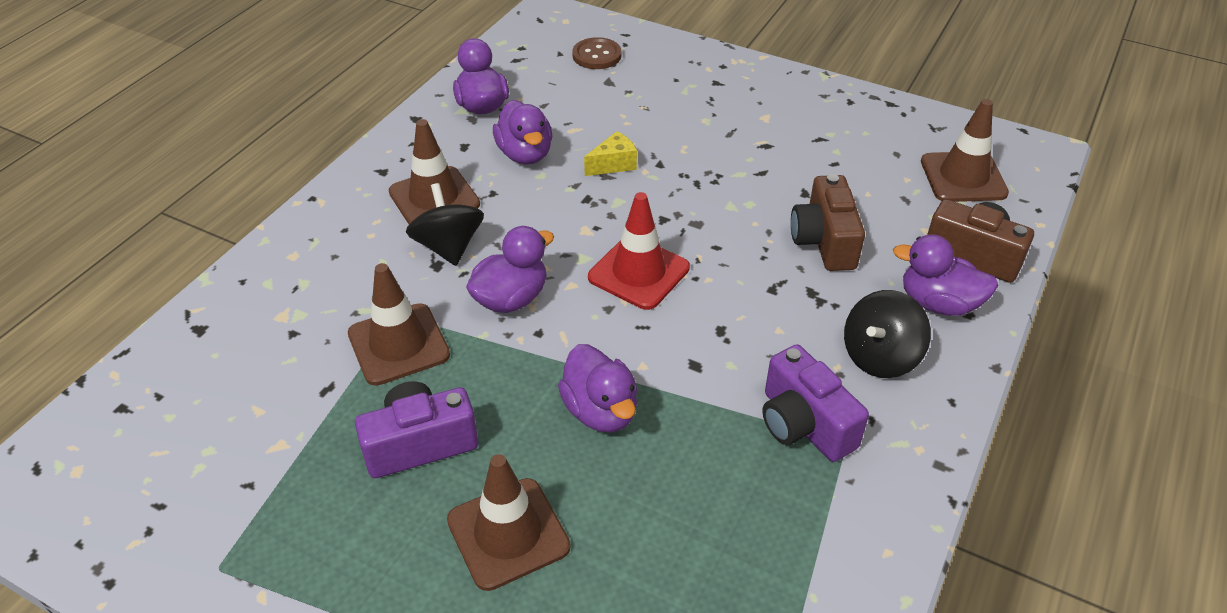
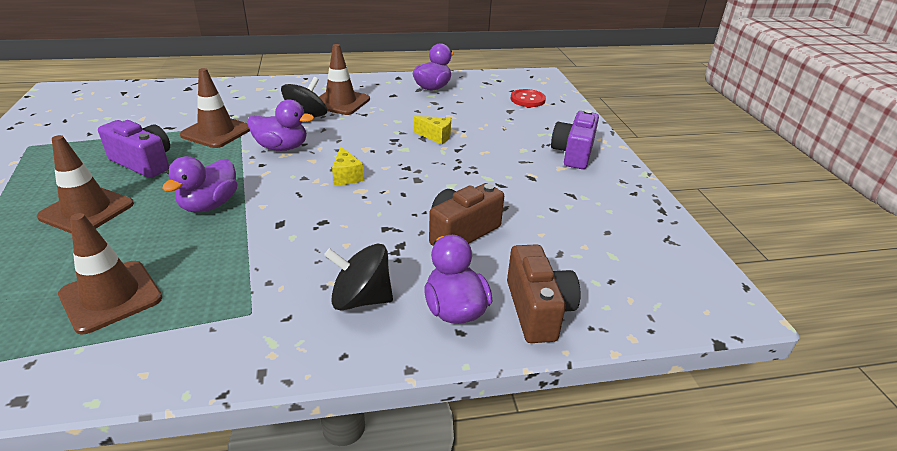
camera: 50 degrees right, 10 degrees down
(525, 154) = (408, 111): purple duck -> none
(597, 55) = (527, 99): brown button -> red button
(638, 273) = (346, 176): red traffic cone -> yellow cheese
(804, 424) = (256, 286): purple camera -> purple camera (573, 153)
(963, 177) = (628, 273): brown traffic cone -> brown traffic cone (111, 296)

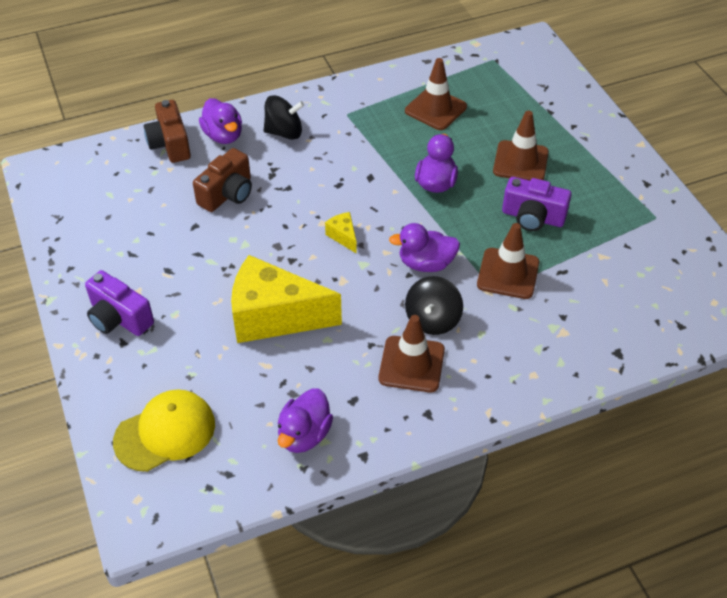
camera: 170 degrees right, 15 degrees up
(436, 136) = (274, 317): yellow cheese -> yellow cheese, size x2.45
(527, 99) = (165, 432): red button -> yellow cap
(573, 153) = (119, 318): purple camera -> purple camera turned 120 degrees clockwise

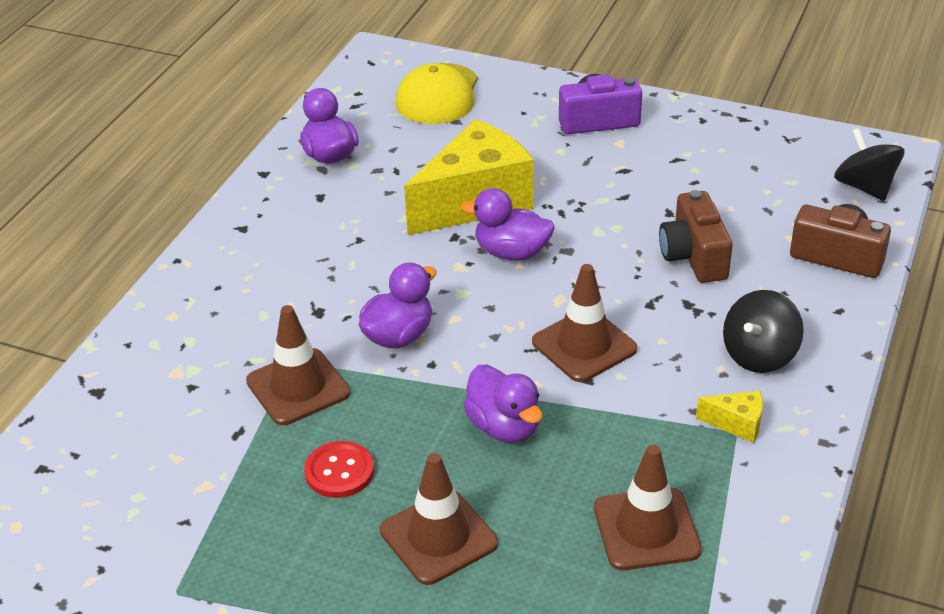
camera: 135 degrees right, 10 degrees down
(223, 136) = (809, 303): purple duck -> purple duck (511, 252)
(343, 236) = (518, 301): yellow cheese -> yellow cheese (737, 424)
(411, 364) = (301, 249): brown traffic cone -> brown traffic cone (584, 345)
(432, 319) = (326, 294): black spinning top -> black spinning top (864, 187)
(532, 217) = (339, 471): purple camera -> red button

